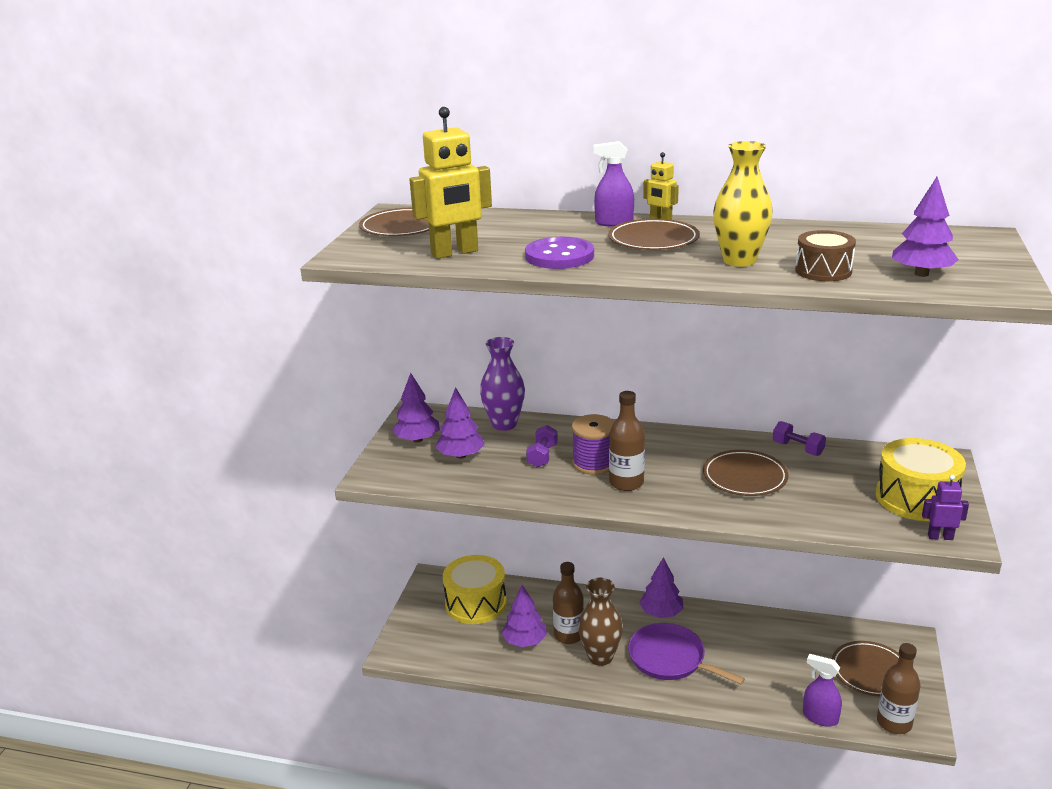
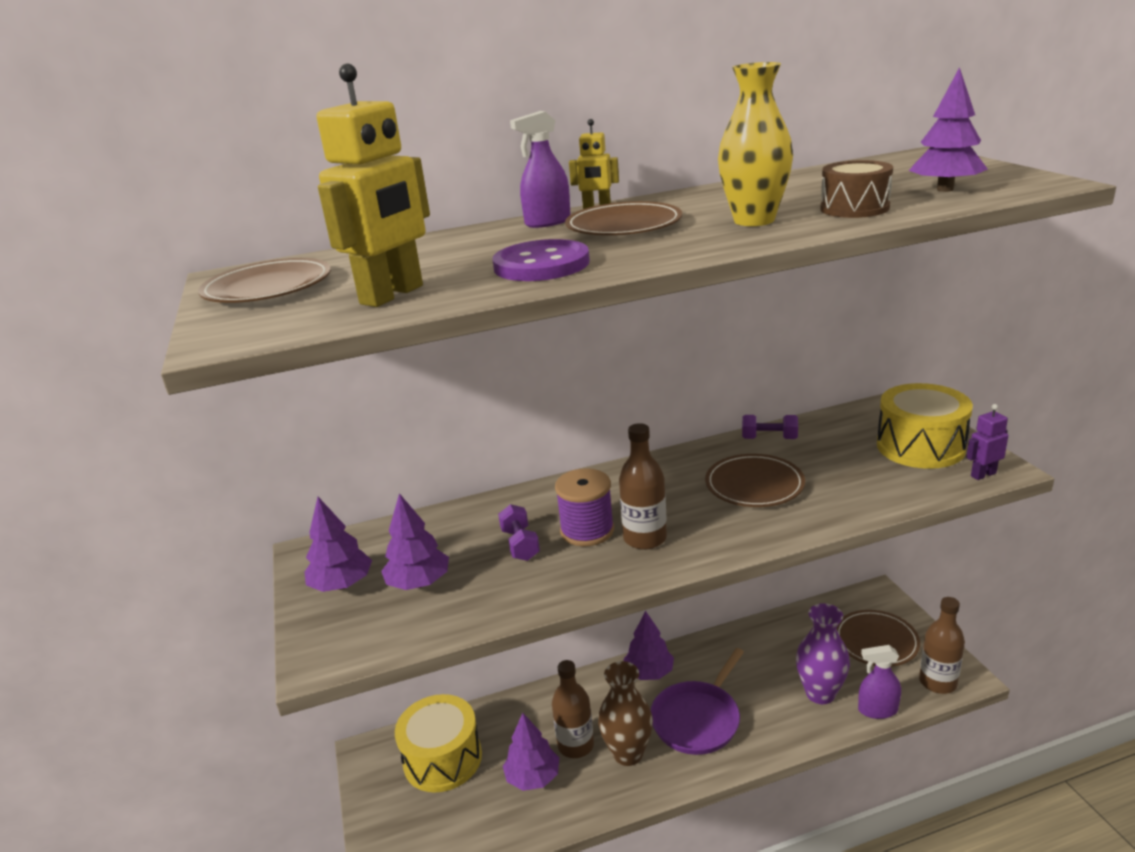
camera: 30 degrees left, 0 degrees up
(504, 424) = (438, 524): purple vase -> purple vase (820, 693)
(670, 659) = (698, 719): purple pan -> purple pan turned 60 degrees counterclockwise

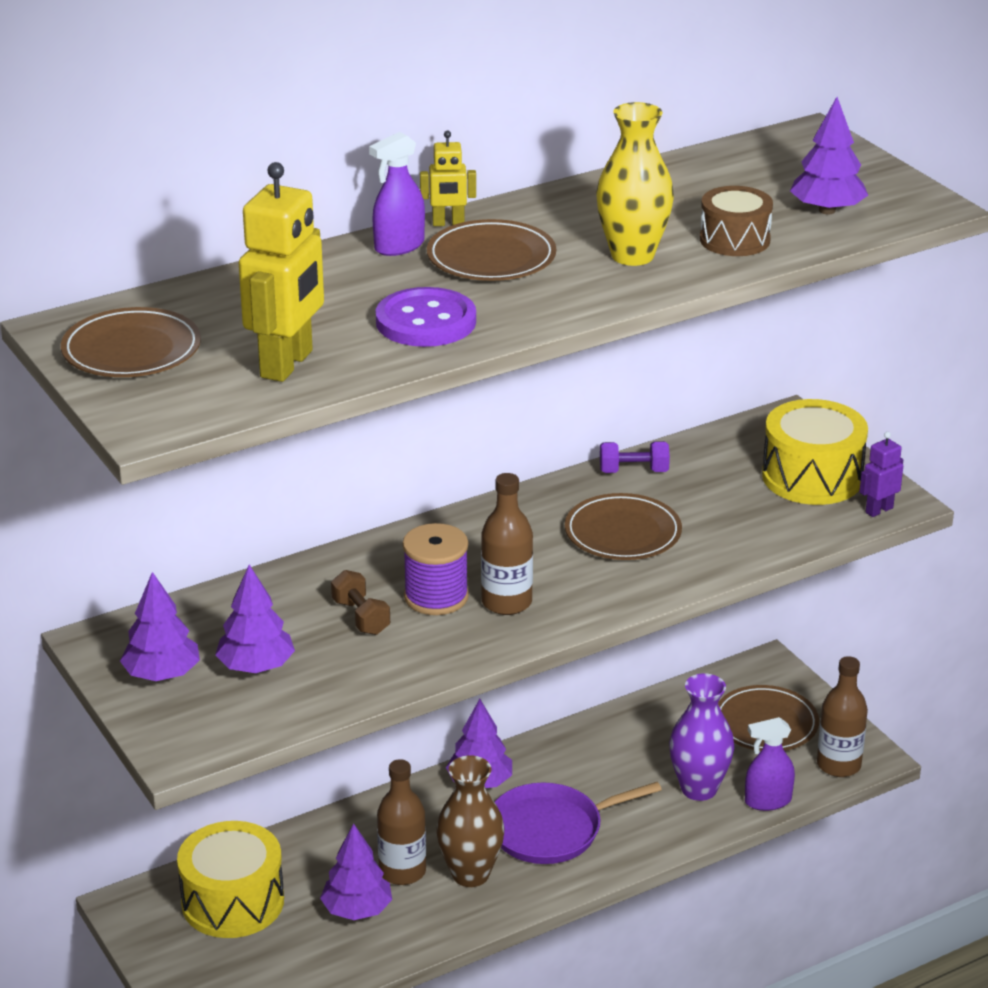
camera: 15 degrees left, 5 degrees up
(520, 544) = (361, 617): purple dumbbell -> brown dumbbell
(698, 719) = (551, 830): purple pan -> purple pan turned 45 degrees clockwise

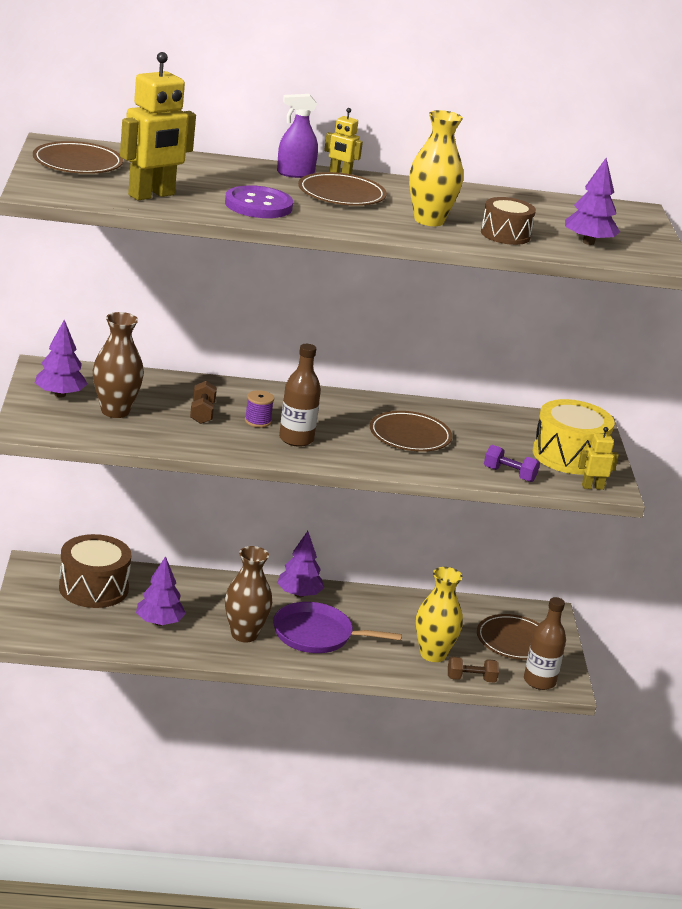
camera: 25 degrees right, 5 degrees down
(233, 902) = (93, 588): yellow drum -> brown drum
(256, 667) = (115, 411): purple tree -> brown vase
(402, 871) = (205, 616): brown bottle -> none
(436, 597) = (257, 421): purple spool -> purple spool, size x0.60
(633, 471) = (455, 412): purple dumbbell -> purple dumbbell (509, 474)
(699, 789) = (433, 654): purple vase -> yellow vase
(767, 801) = (471, 679): purple spray bottle -> brown dumbbell
(879, 510) = (592, 487): purple robot -> yellow robot

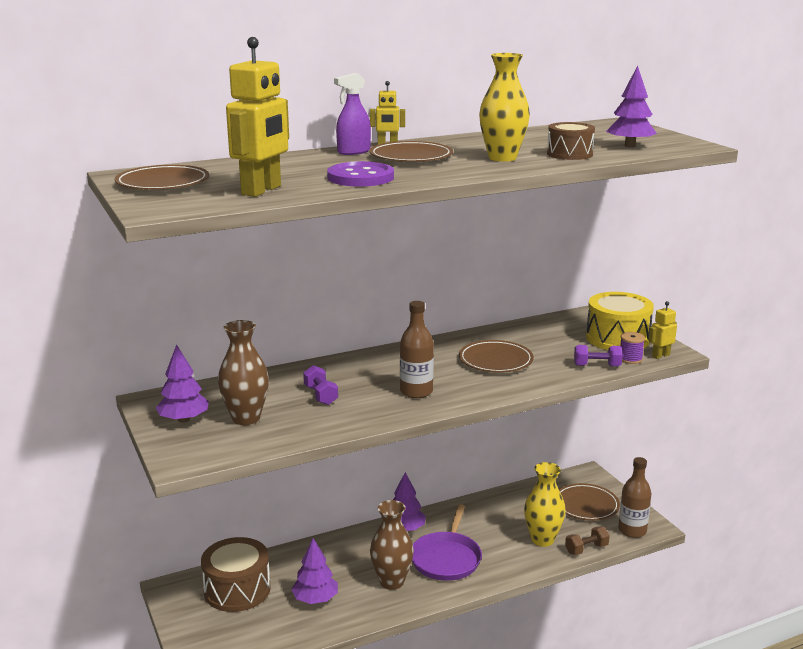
camera: 20 degrees left, 5 degrees down
(202, 413) = (320, 395): brown dumbbell -> purple dumbbell
(257, 421) = (371, 387): purple spool -> purple spool (630, 359)
(317, 635) = (446, 558): purple pan -> purple pan turned 60 degrees counterclockwise

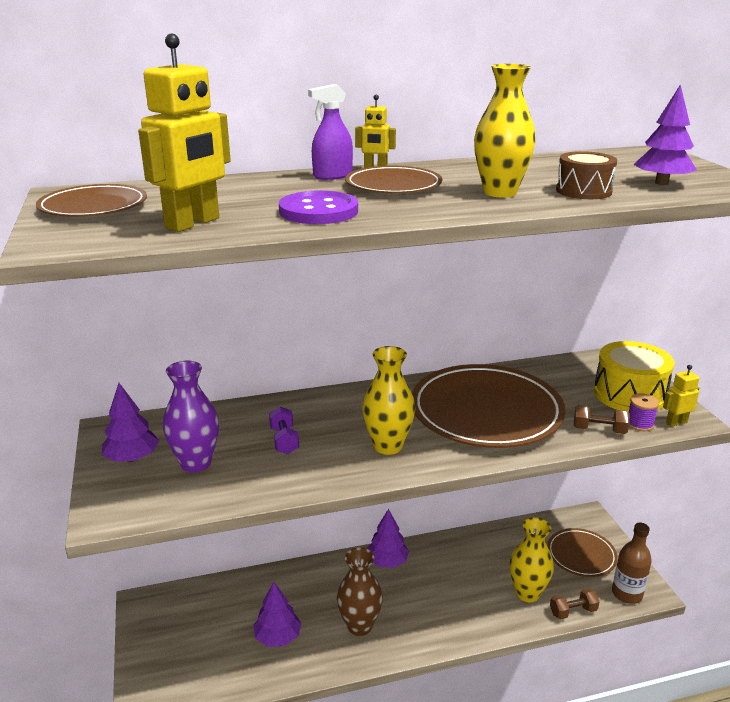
camera: 10 degrees right, 5 degrees up
(237, 590) = (204, 614): brown drum -> none
(246, 418) = (196, 463): brown vase -> purple vase
(416, 392) = (388, 446): brown bottle -> yellow vase
(446, 558) = (422, 604): purple pan -> none
(495, 360) = (486, 412): brown plate -> brown plate, size x1.86
(597, 366) = (599, 430): purple dumbbell -> brown dumbbell

